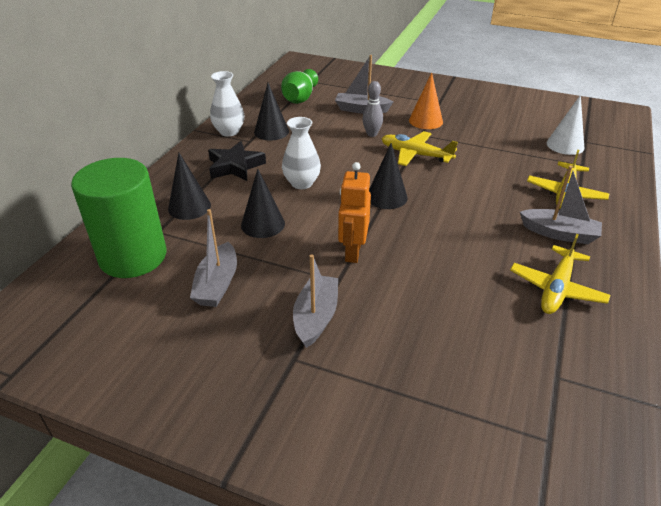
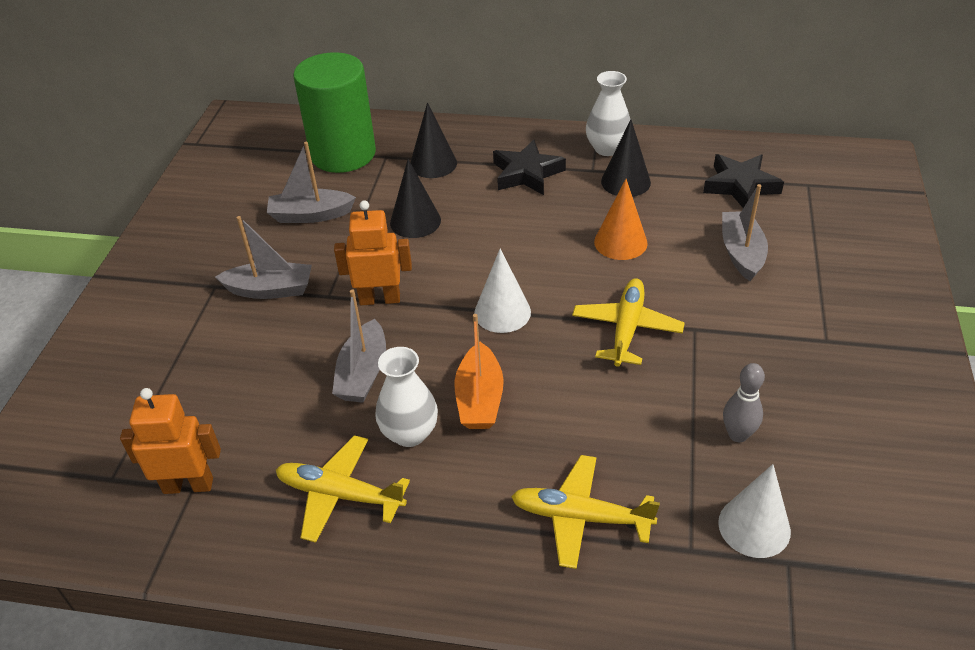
camera: 80 degrees right, 5 degrees up
(300, 98) = (740, 186): green vase -> black star
(301, 183) = (508, 233): white vase -> white vase (409, 433)
(372, 134) = (667, 275): grey bowling pin -> grey bowling pin (738, 435)
(386, 197) = (502, 312): black cone -> white cone
(425, 121) = (744, 329): orange cone -> orange cone (620, 242)
(469, 216) = (479, 399): none -> orange boat
(553, 379) = (188, 485): none -> orange robot
(559, 233) = (464, 503): grey boat -> grey boat (363, 373)

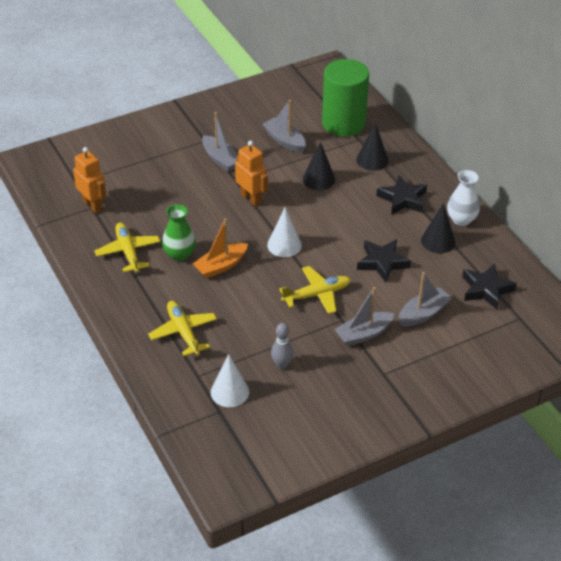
camera: 50 degrees right, 0 degrees up
(363, 373) = (199, 220): grey boat -> grey boat (363, 334)
(409, 433) = (179, 254): white vase -> green vase
(620, 242) = (382, 262): orange cone -> black star

